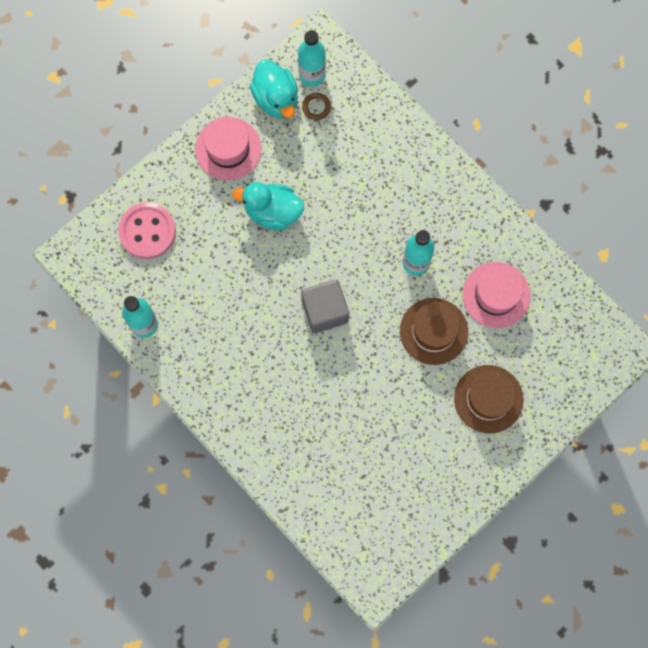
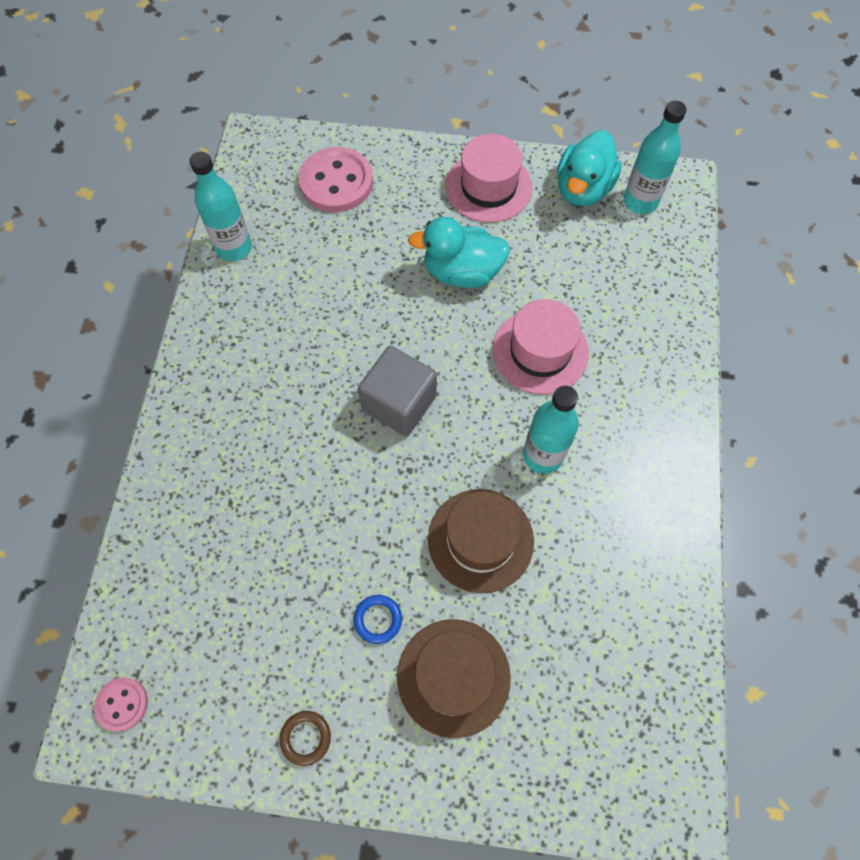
camera: 50 degrees right, 10 degrees down
(272, 211) = (462, 272): turquoise duck -> turquoise duck turned 60 degrees counterclockwise
(316, 107) = (612, 229): brown ring -> brown ring (305, 738)
(373, 564) = (122, 704): none -> pink button
(432, 412) = (378, 619): none -> blue ring
(496, 295) = (591, 578): pink hat -> pink hat (540, 351)

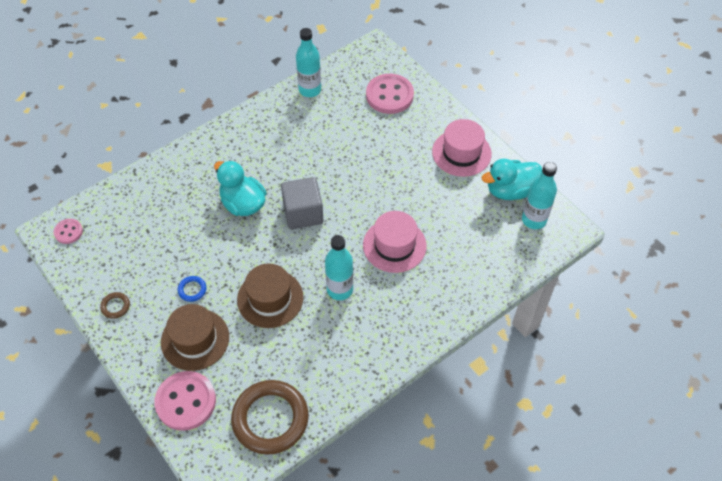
camera: 45 degrees right, 10 degrees down
(462, 272) = (400, 181): turquoise duck -> turquoise duck (243, 204)
(533, 764) = (186, 401): none -> pink button
(646, 681) = (270, 419): none -> brown ring

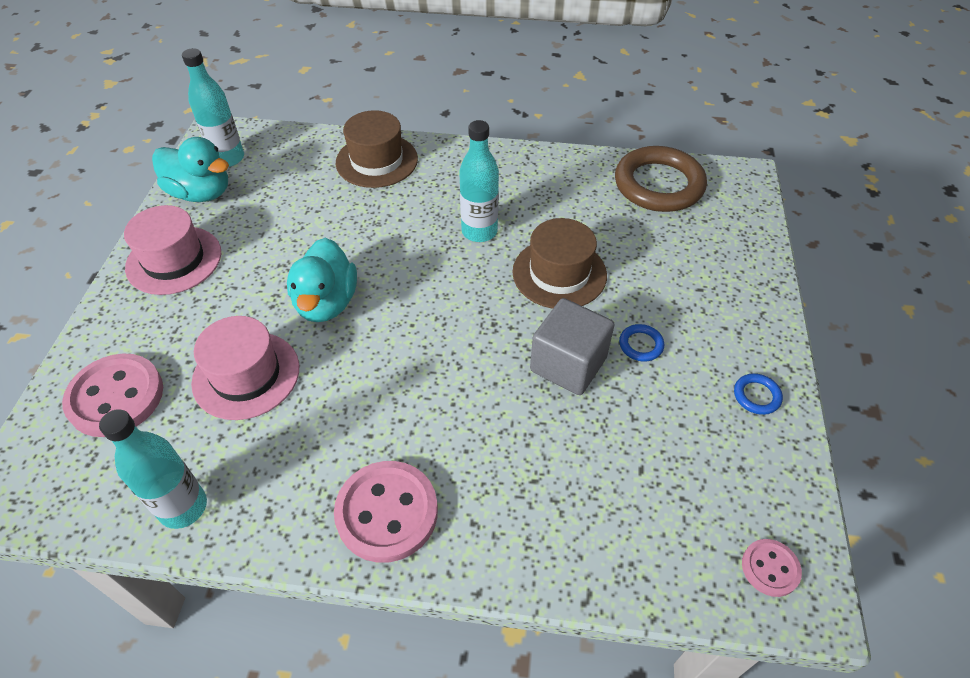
camera: 135 degrees left, 5 degrees down
(115, 306) = (756, 396): brown ring -> blue ring
(186, 401) = (734, 247): pink button -> pink button (387, 512)
(195, 339) = (680, 292): brown hat -> brown hat (376, 161)
(243, 204) = (478, 402): turquoise duck -> turquoise duck (326, 303)
(303, 213) = (422, 332): grey cube -> grey cube (568, 364)
(394, 245) = (375, 229): pink hat -> pink hat (246, 375)

